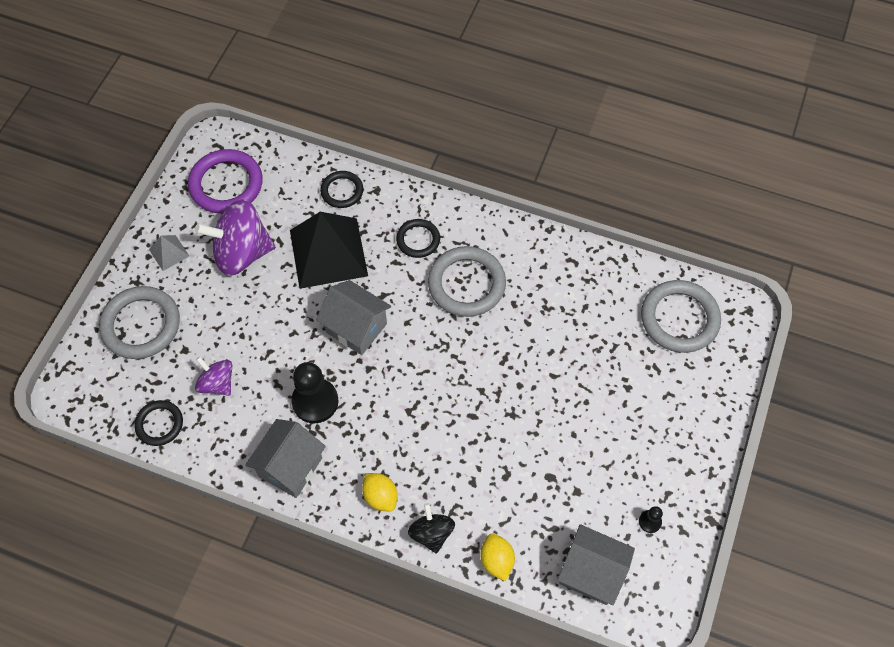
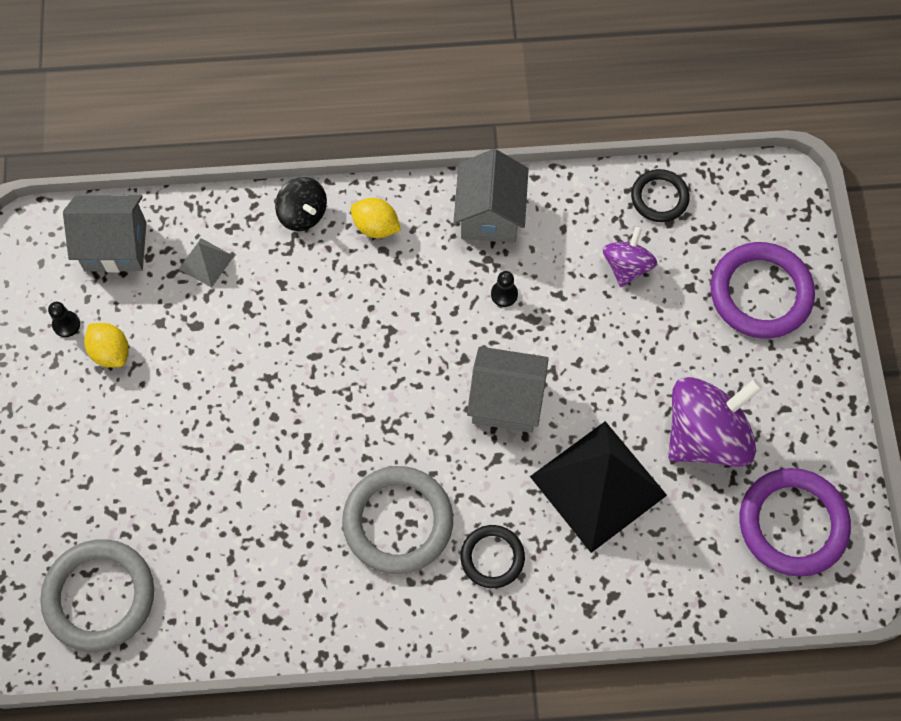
camera: 155 degrees right, 5 degrees up
(141, 325) = (760, 293): grey ring -> purple ring
(169, 252) = (795, 395): grey pyramid -> grey pyramid (206, 262)
(217, 383) = (627, 266): purple spinning top -> purple spinning top turned 90 degrees counterclockwise
(315, 401) = (504, 294): black pawn -> black pawn, size x0.47
(342, 191) = (633, 585): black ring -> none
(496, 560) = (222, 217): yellow lemon -> yellow lemon (111, 352)

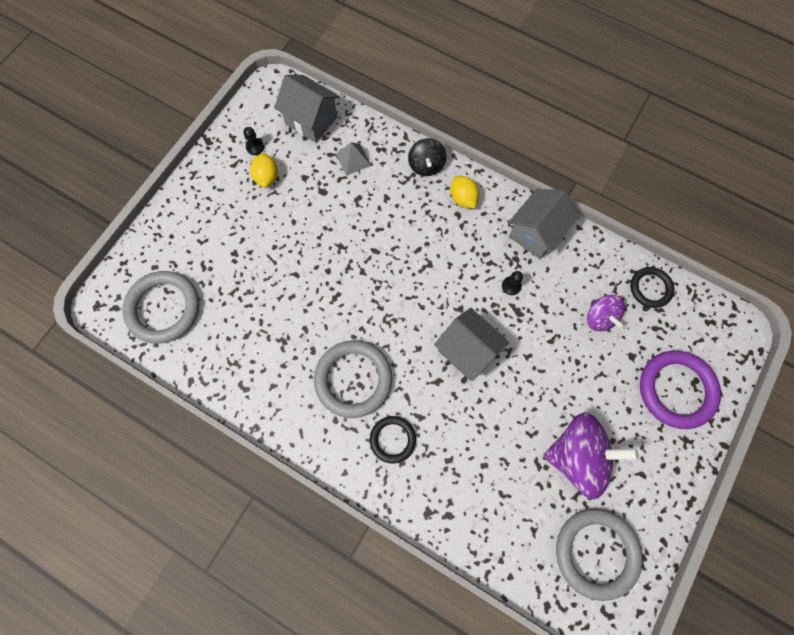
camera: 35 degrees right, 5 degrees up
(598, 485) = (487, 440): black pyramid -> none
(627, 266) = (599, 317): purple spinning top -> purple spinning top turned 105 degrees clockwise
(792, 524) = (596, 552): purple ring -> grey ring

